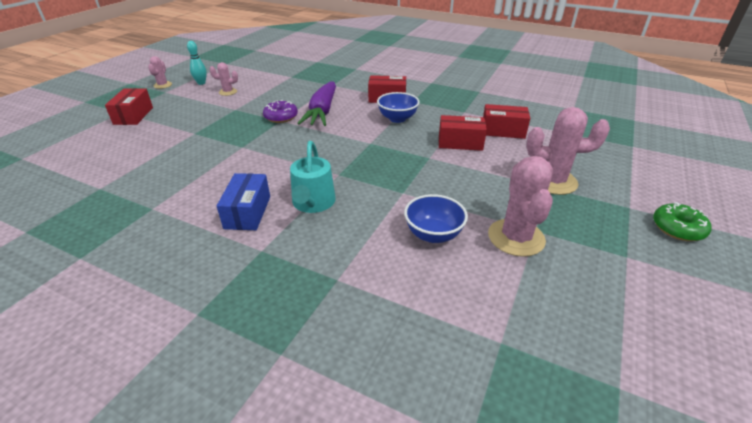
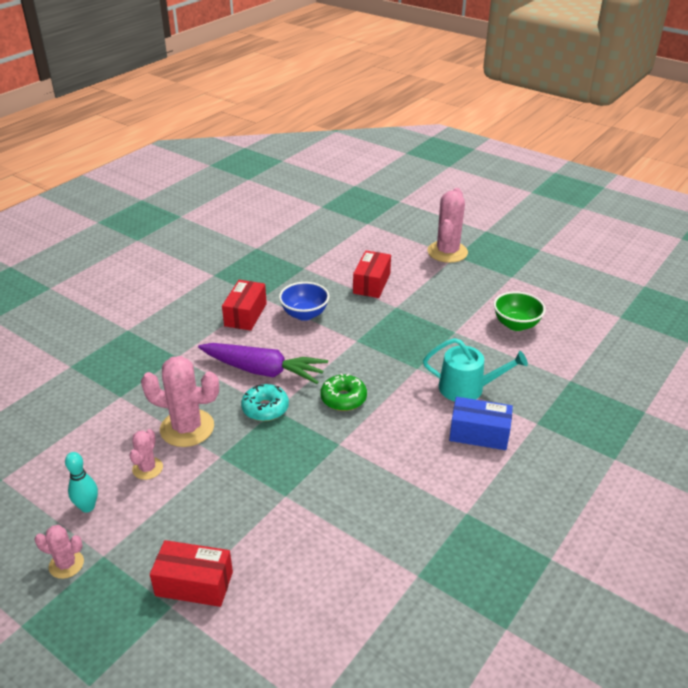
camera: 80 degrees left, 0 degrees up
(281, 117) = (265, 408): purple donut -> turquoise donut
(433, 234) = (516, 324): blue bowl -> green bowl
(503, 131) = (355, 255): red box -> none
(516, 237) = (520, 287): pink cactus -> pink cactus (187, 428)
(677, 228) = (511, 221): green donut -> green donut (343, 398)

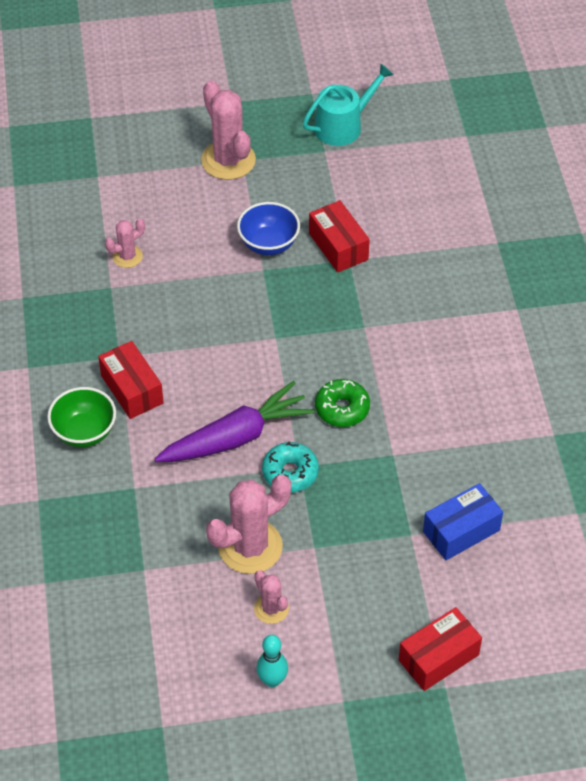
camera: 45 degrees left, 15 degrees up
(66, 564) = (326, 732): pink cactus -> pink cactus (127, 256)
(304, 314) = (189, 345): blue bowl -> blue bowl (268, 244)
(371, 283) = (204, 257): red box -> red box (338, 246)
(467, 388) = (428, 316): turquoise watering can -> turquoise watering can (343, 126)
(479, 434) = (486, 355): blue box -> blue box (461, 531)
(516, 324) = (391, 211): green bowl -> green bowl (84, 432)

